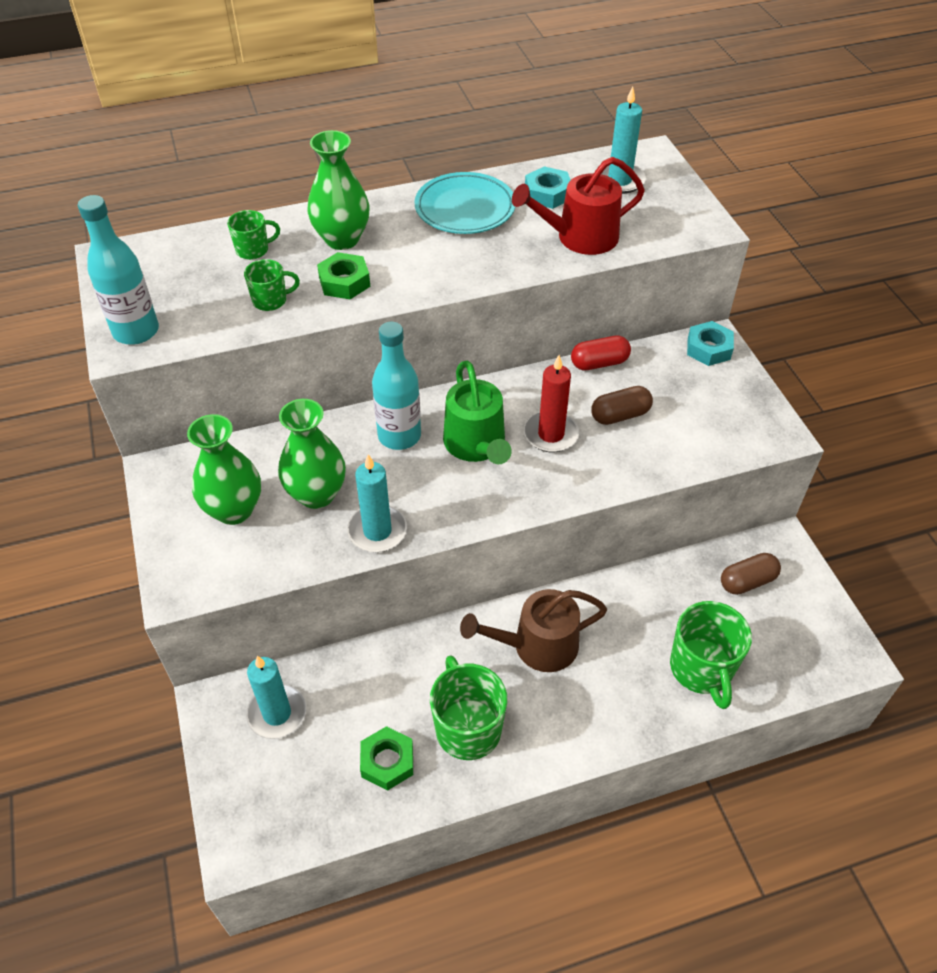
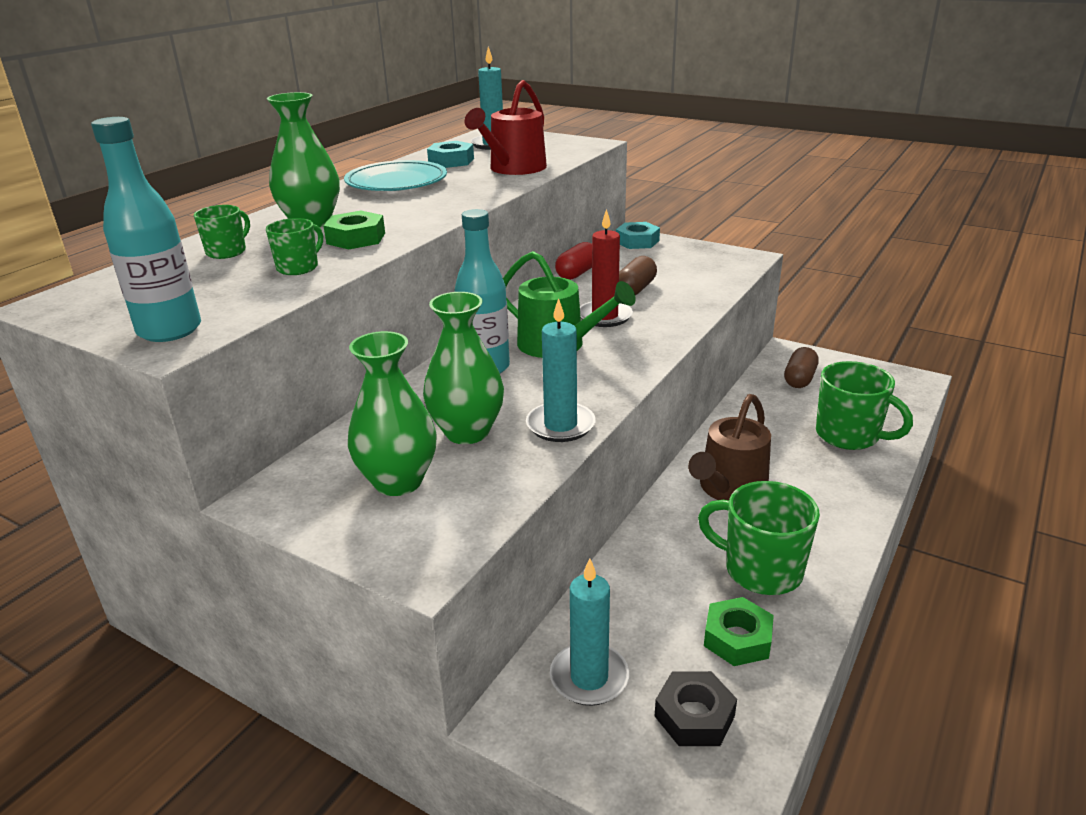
camera: 40 degrees left, 20 degrees down
(300, 787) = (694, 716): none -> black nut

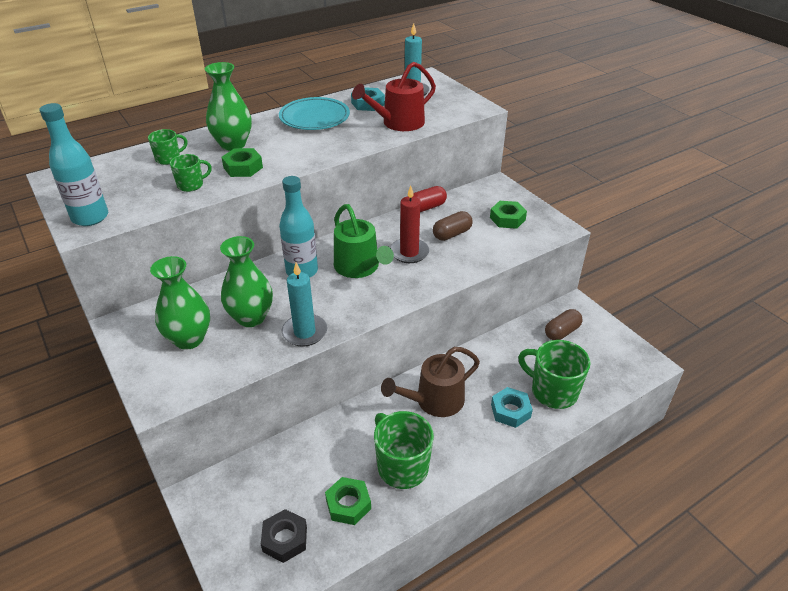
camera: 25 degrees right, 10 degrees up
(589, 677) = (251, 490): turquoise candle -> none
(637, 241) = (495, 189): turquoise nut -> turquoise nut (510, 411)
(682, 262) = (507, 219): none -> green nut
(849, 435) = (553, 391): green mug -> green mug turned 150 degrees clockwise

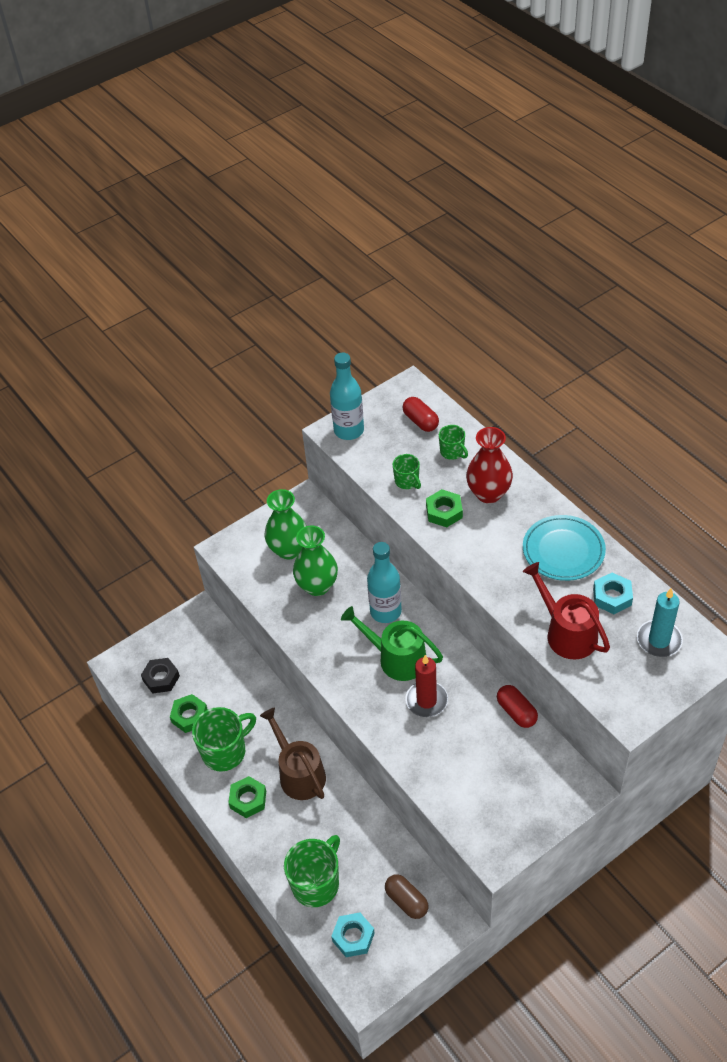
camera: 90 degrees right, 10 degrees up
(113, 173) = (420, 421): none -> red capsule
(233, 144) = (488, 493): green vase -> red vase
(304, 332) = (300, 629): turquoise candle -> none
(359, 267) = (397, 658): green watering can -> green watering can turned 60 degrees clockwise
(452, 234) = (466, 740): brown capsule -> none
(507, 219) = (506, 799): green nut -> green nut (248, 799)
(510, 411) = (289, 841): turquoise nut -> turquoise nut (353, 937)

